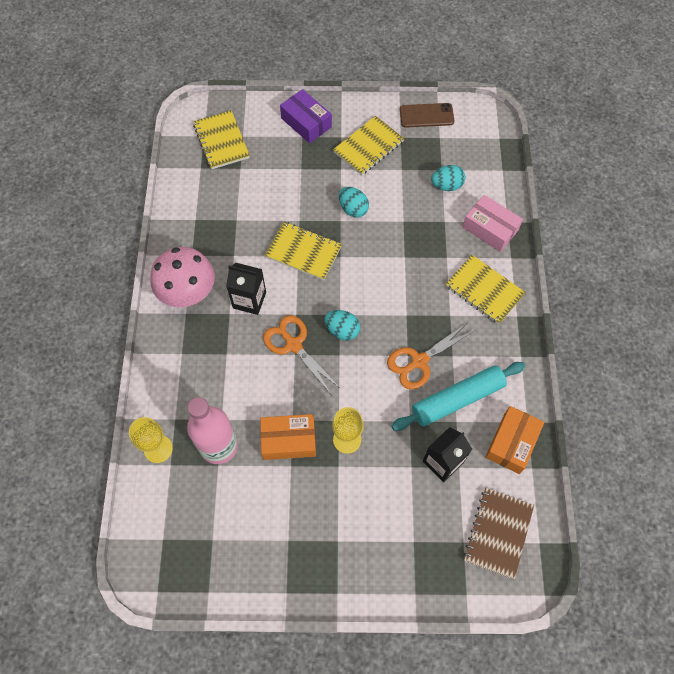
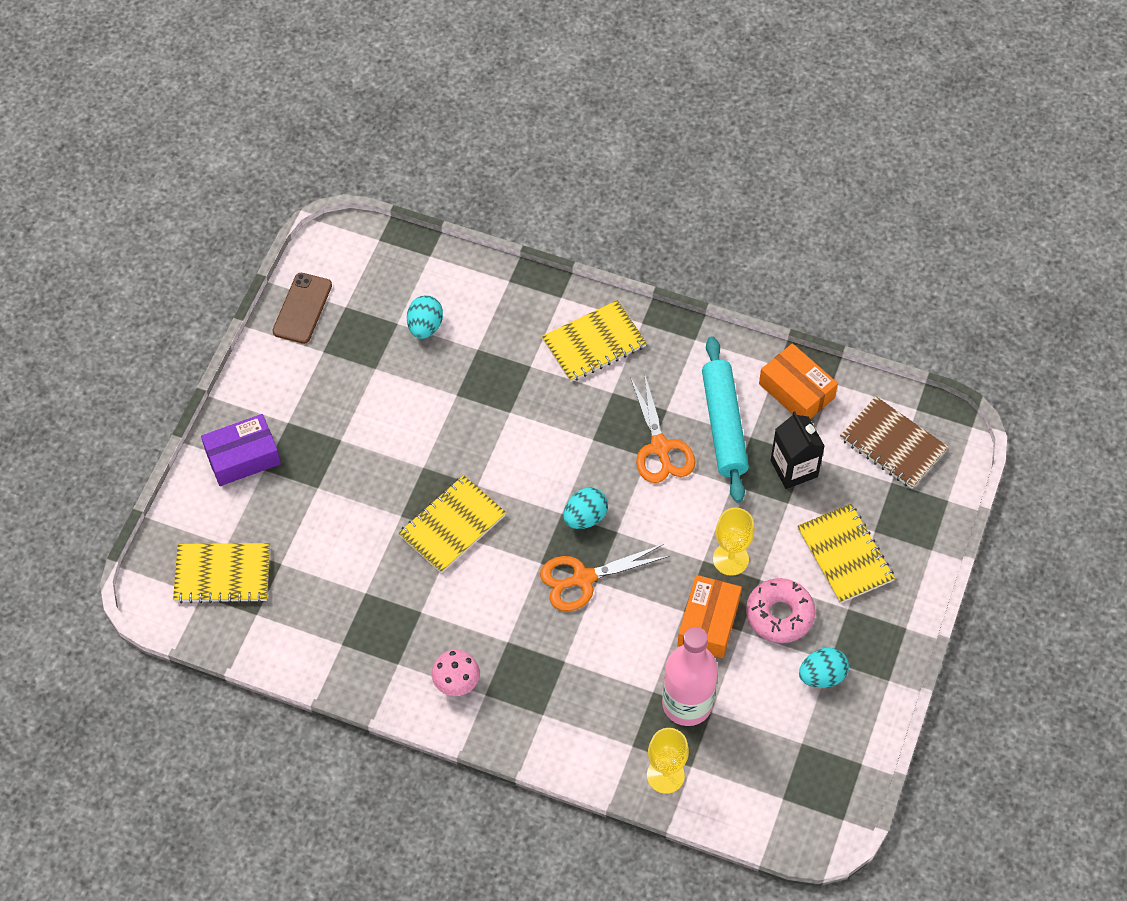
camera: 70 degrees left, 5 degrees down
(188, 293) = (456, 683): pink mushroom -> pink mushroom, size x0.54
(249, 300) = (497, 611): black carton -> none
(313, 490) = (779, 615): none -> pink donut
(353, 209) = (412, 446): turquoise egg -> turquoise egg (822, 676)
(368, 147) = (321, 394): yellow notebook -> yellow notebook (845, 555)
(490, 229) = (510, 303): pink box -> none

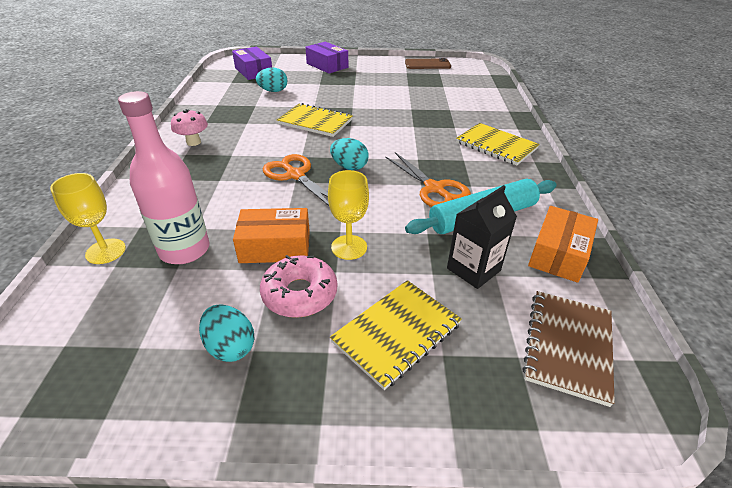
camera: 70 degrees right, 20 degrees down
(222, 574) = (253, 71): yellow notebook -> purple box
(425, 326) = (449, 93): turquoise egg -> turquoise egg (273, 91)
(660, 447) = (434, 188): orange scissors -> orange scissors turned 90 degrees counterclockwise

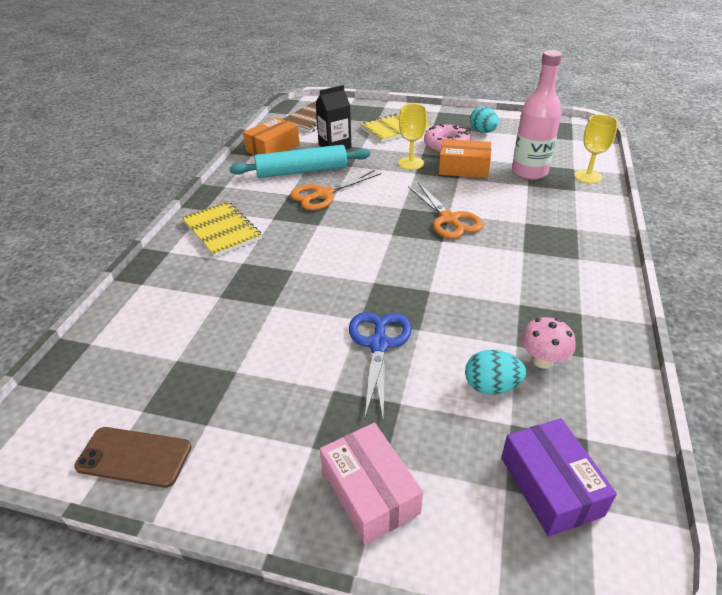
camera: 165 degrees left, 0 degrees up
(193, 142) = (578, 275): pink mushroom -> pink mushroom (542, 360)
(315, 122) = (421, 293): yellow notebook -> none
(327, 65) = (370, 491): purple box -> pink box
(336, 99) = (379, 344): none -> blue scissors
(349, 167) = (393, 222): turquoise egg -> none
(434, 188) = (323, 194): orange scissors -> orange scissors turned 105 degrees counterclockwise

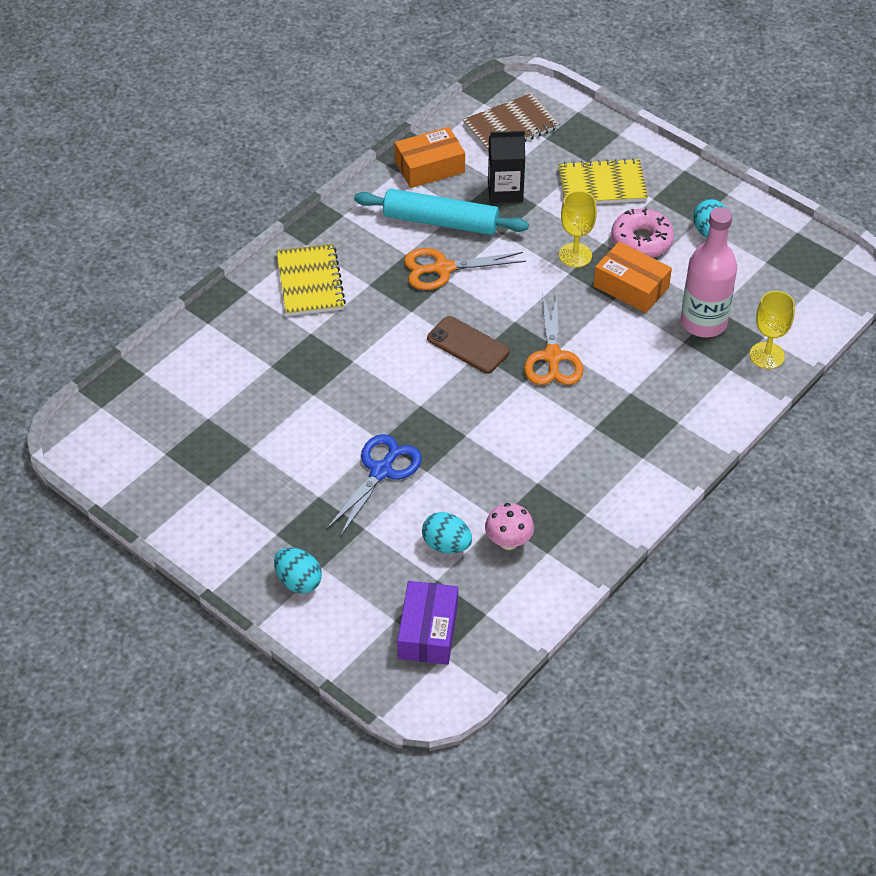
camera: 25 degrees right, 10 degrees up
(134, 457) = (147, 488): brown phone -> brown phone (468, 345)
(370, 491) = (298, 581): pink box -> turquoise egg

